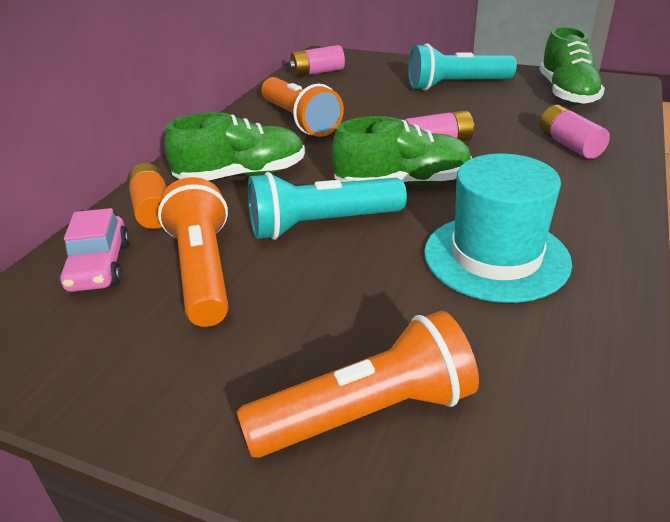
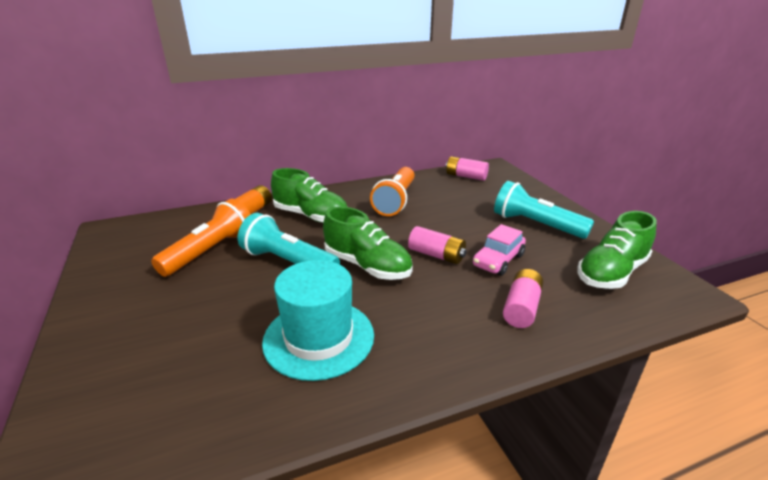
camera: 45 degrees right, 5 degrees down
(99, 266) = (190, 226): pink car -> pink car (498, 260)
(367, 414) = (125, 357): orange flashlight -> none

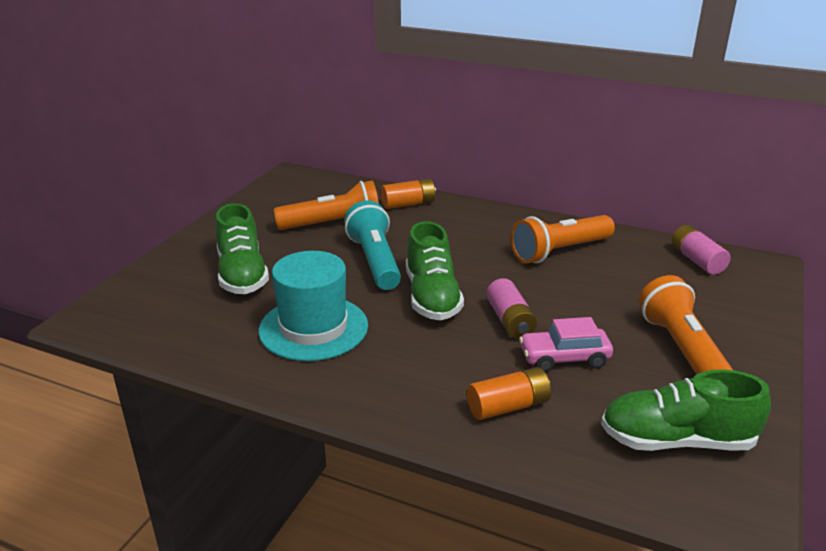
camera: 45 degrees right, 0 degrees up
(311, 216) = (453, 230): green shoe -> green shoe (242, 274)
(521, 308) = (508, 406): pink battery -> orange battery
(536, 224) = (682, 350): turquoise flashlight -> orange flashlight

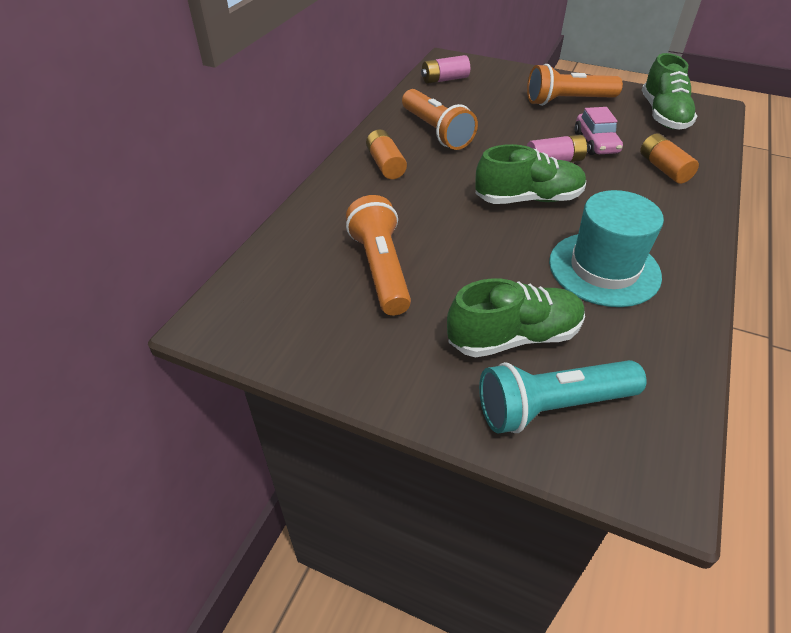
camera: 90 degrees left, 15 degrees up
(375, 261) = (467, 233): turquoise flashlight -> turquoise flashlight (551, 406)
(408, 204) = (330, 212): orange battery -> orange battery (385, 164)

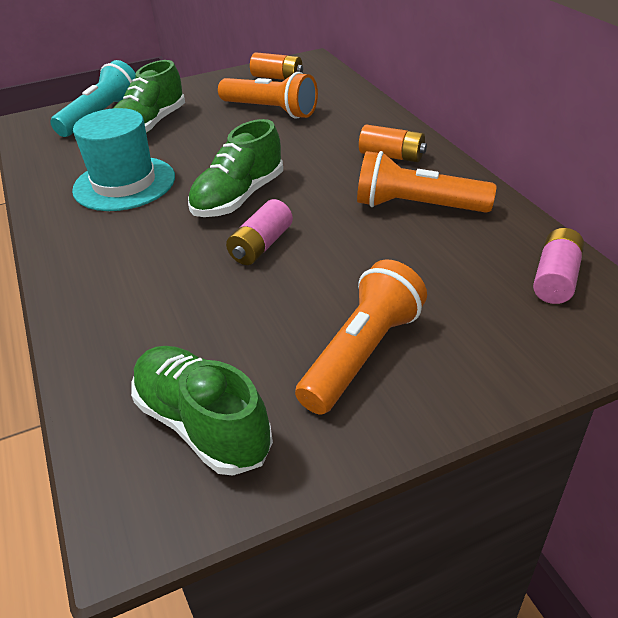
camera: 135 degrees right, 5 degrees down
(596, 143) = (245, 299): pink car -> none
(663, 169) = (136, 311): orange battery -> orange battery (277, 77)

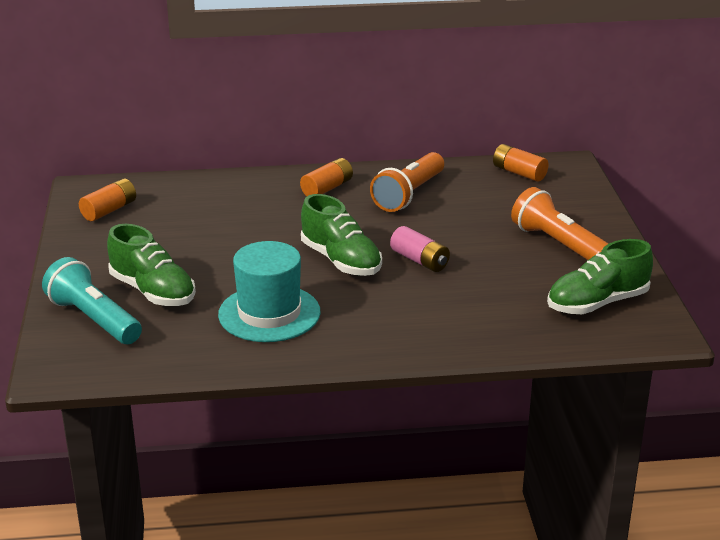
camera: 75 degrees left, 10 degrees down
(270, 110) = (186, 225): orange flashlight -> none
(555, 278) = (519, 173): pink battery -> orange battery

